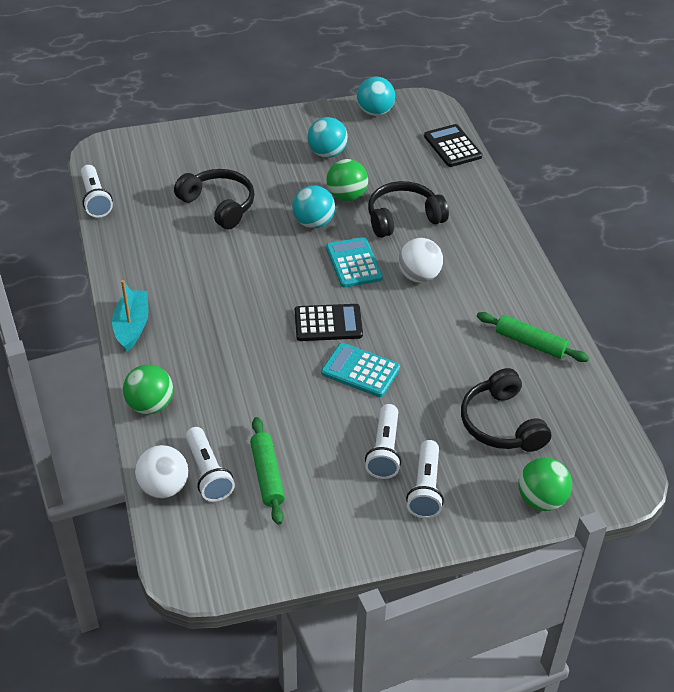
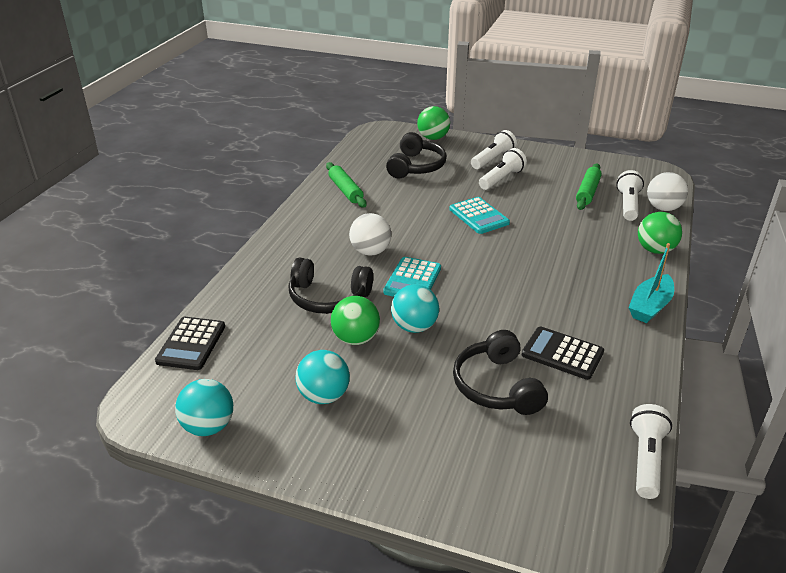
camera: 145 degrees left, 10 degrees down
(328, 323) = (476, 249): black calculator -> black calculator (562, 353)

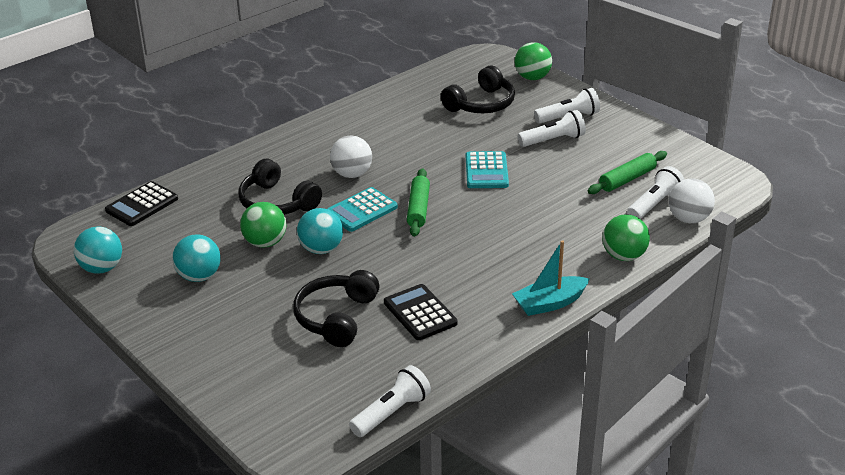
camera: 30 degrees right, 0 degrees up
(345, 190) = (389, 110): green rolling pin -> green rolling pin (418, 208)

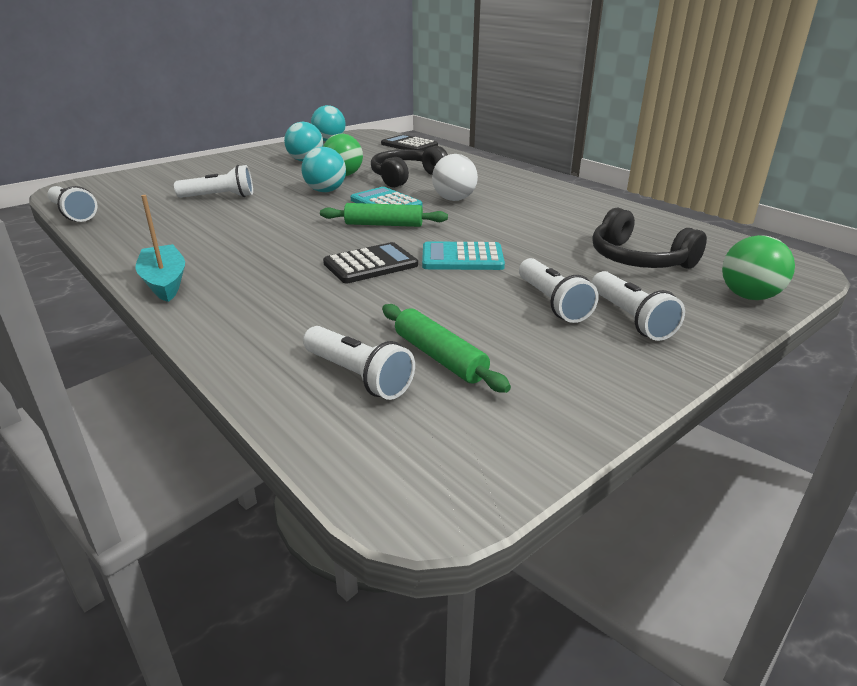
camera: 90 degrees right, 5 degrees down
(337, 317) = (220, 197): black headphones -> white flashlight
(420, 313) = (200, 224): black calculator -> black calculator (370, 264)
(624, 256) = (229, 337): green ball -> none
(688, 219) = (303, 408): white ball -> none

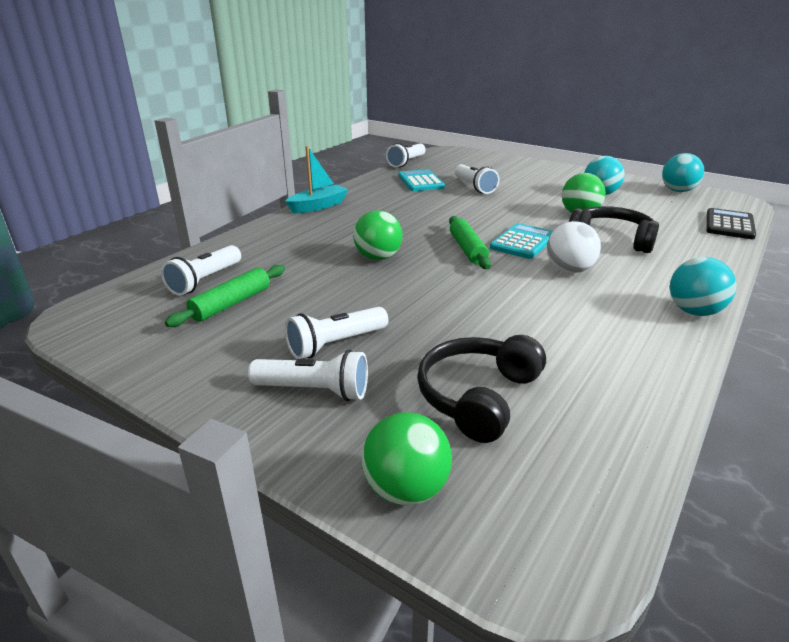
camera: 75 degrees right, 0 degrees up
(325, 191) = (527, 215): turquoise ball -> turquoise ball (694, 311)
(370, 264) = (378, 257): black calculator -> green ball
(462, 258) = (415, 292): turquoise calculator -> turquoise calculator (421, 181)
(631, 319) = (315, 390): white flashlight -> white flashlight turned 135 degrees counterclockwise

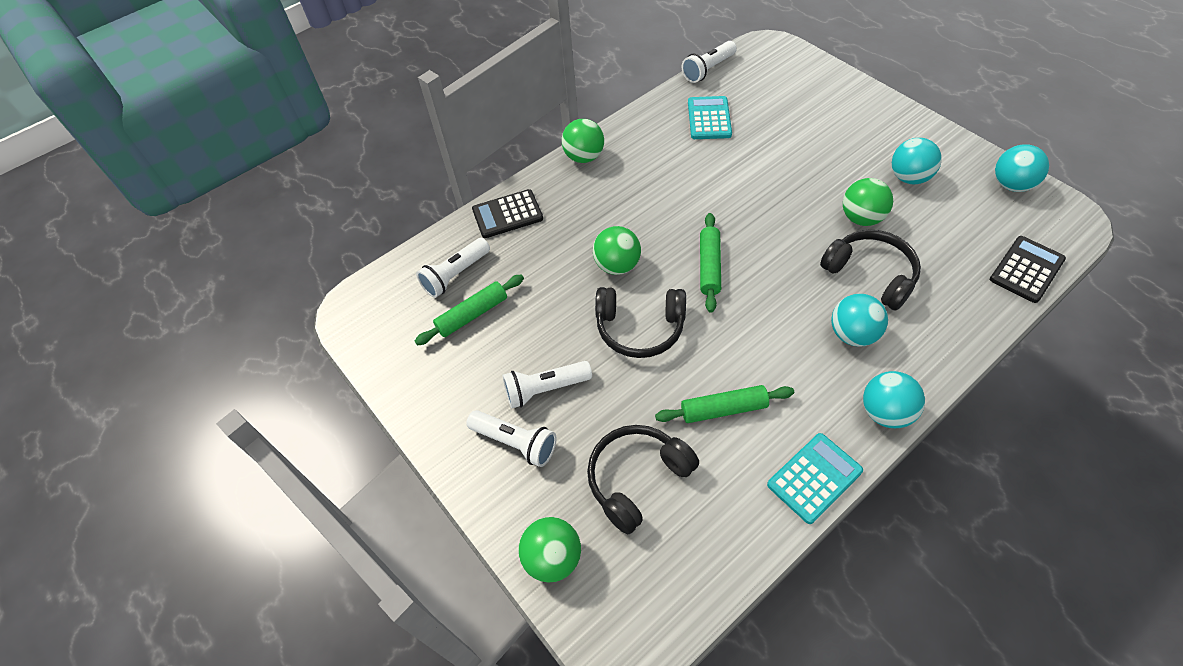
camera: 20 degrees right, 25 degrees up
(253, 241) = (507, 214): none -> black calculator
(318, 206) = (584, 157): turquoise boat -> green ball
(421, 291) = (640, 328): none -> black headphones
(474, 187) = (766, 140): white flashlight -> none
(523, 242) = (772, 263): turquoise calculator -> turquoise calculator (814, 478)
(539, 331) = (723, 409): none -> green rolling pin
(569, 270) = (796, 322): white ball -> none
(624, 271) = (852, 334): none -> turquoise ball

